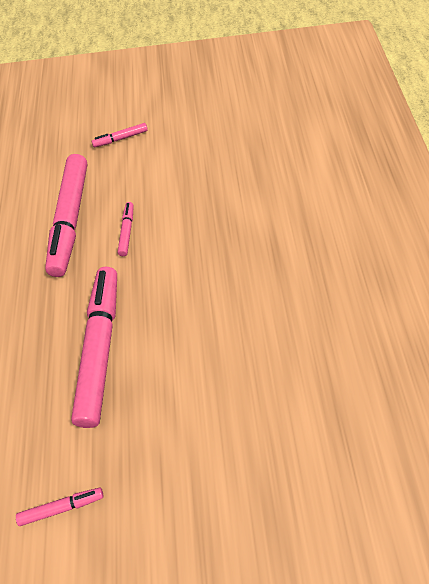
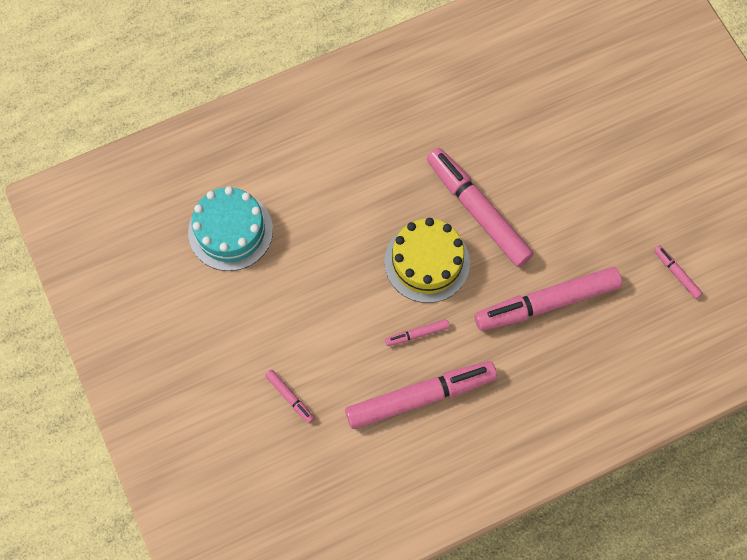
camera: 115 degrees left, 15 degrees up
(193, 257) = (427, 262): none -> yellow cake
(230, 316) = (478, 211): none -> pink marker
(283, 128) = (230, 231): none -> turquoise cake

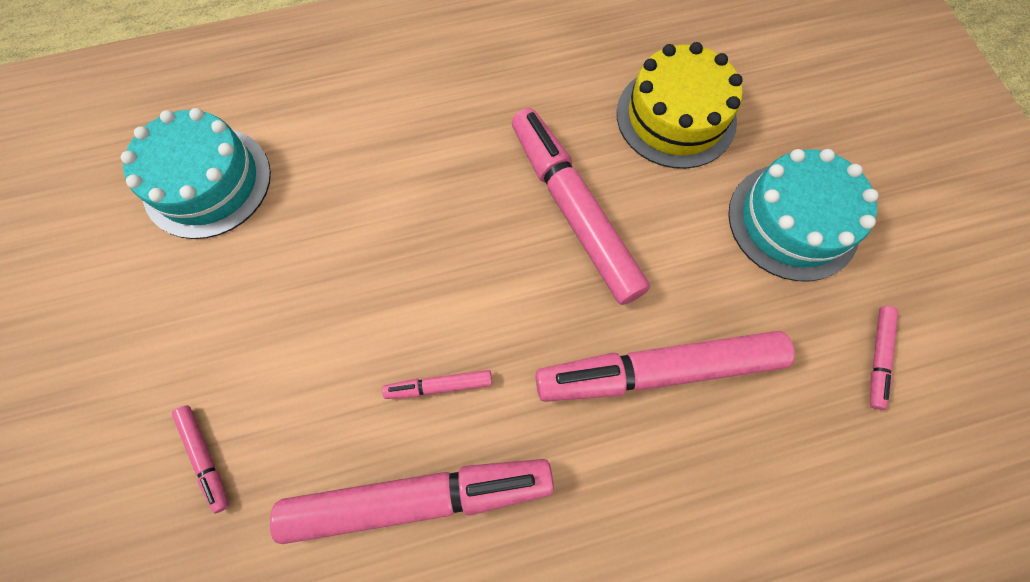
camera: 10 degrees right, 0 degrees up
(427, 262) = (481, 273): yellow cake -> yellow cake (676, 117)
(619, 195) = (793, 221): none -> turquoise cake
(676, 273) = (877, 358): pink marker -> pink marker turned 135 degrees counterclockwise

